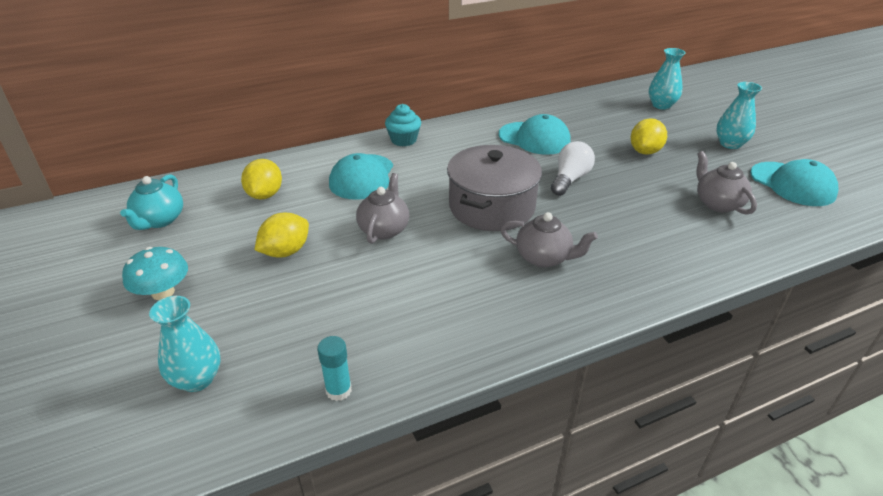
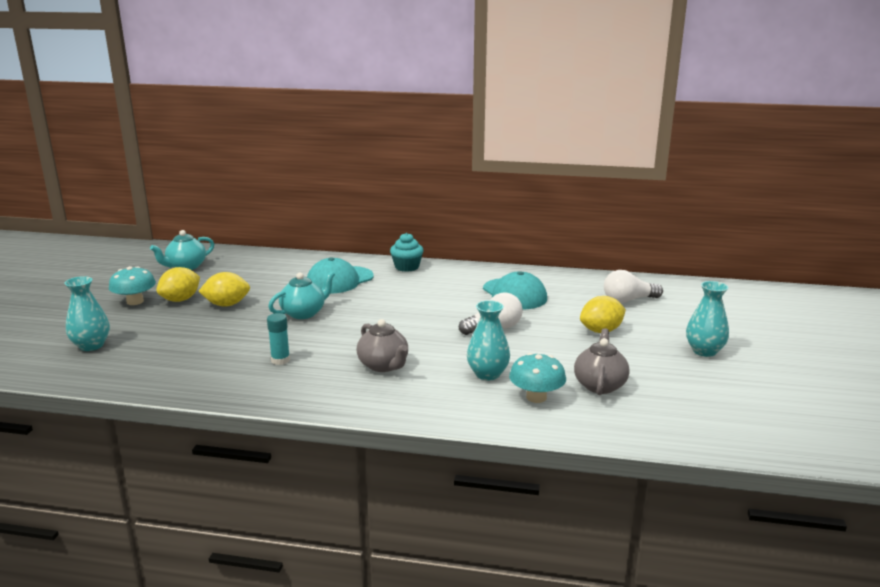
camera: 35 degrees right, 15 degrees down
(265, 195) = (263, 272): yellow lemon -> yellow lemon (180, 300)
(338, 390) = (146, 379): turquoise glue stick -> turquoise glue stick (280, 360)
(384, 229) = (304, 313): grey teapot -> turquoise teapot
(492, 207) = (400, 325): grey pot -> none
(620, 115) = (628, 300): none -> white light bulb
(661, 105) = (687, 304): turquoise vase -> turquoise vase (487, 374)
(697, 235) = (536, 397): none -> turquoise mushroom
(792, 184) = (711, 398): turquoise cap -> none

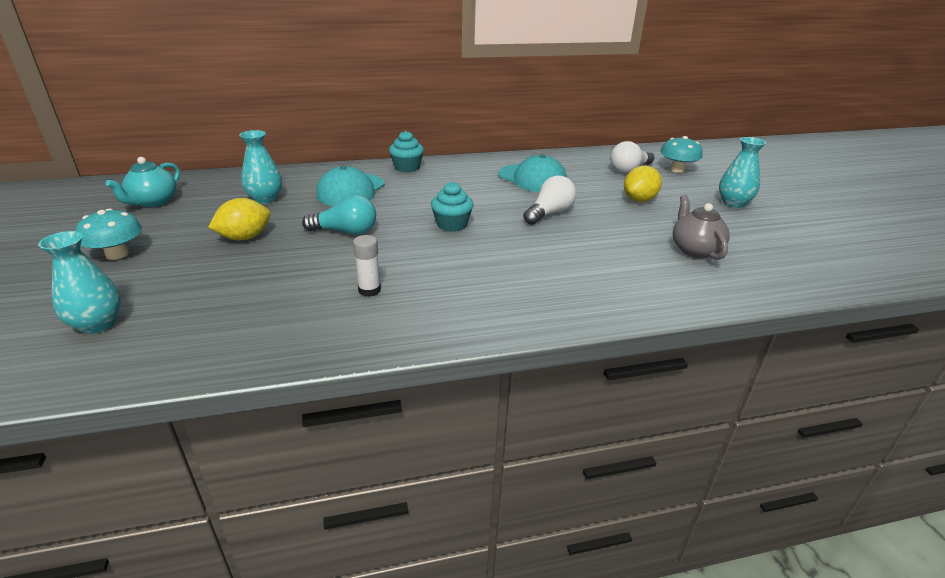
camera: 25 degrees left, 10 degrees up
(180, 300) = (179, 241): yellow lemon -> none
(280, 360) = (369, 290): turquoise glue stick -> white glue stick
(304, 313) = (345, 231): turquoise teapot -> turquoise light bulb
(383, 365) = (486, 272): grey teapot -> none
(395, 322) = (452, 225): none -> turquoise cupcake
(487, 374) = (592, 260): turquoise vase -> turquoise vase (265, 199)
(536, 397) = (658, 274): turquoise mushroom -> turquoise mushroom (677, 169)

